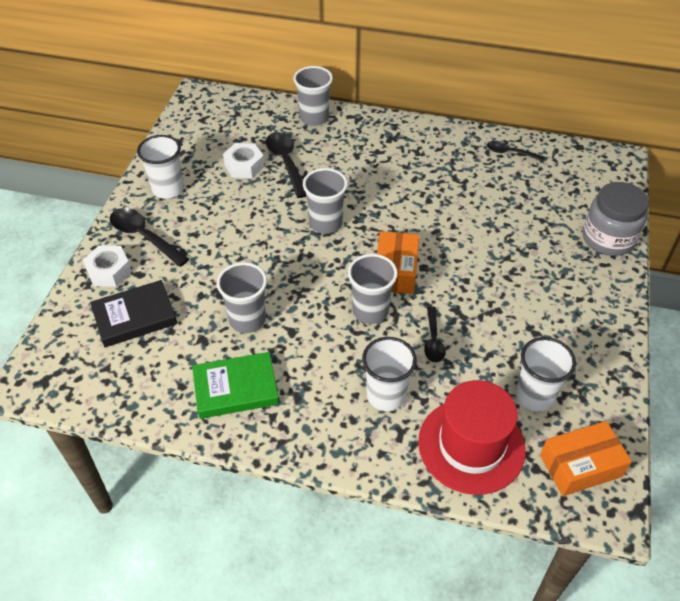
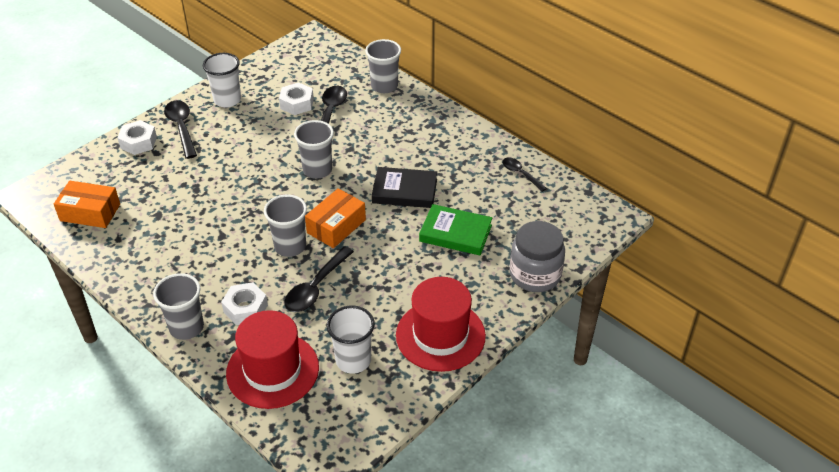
camera: 30 degrees right, 5 degrees down
(135, 317) = (128, 180): black book -> black book (404, 191)
(236, 388) = (150, 256): green book -> green book (455, 233)
(247, 320) = (199, 214): grey cup -> grey cup (186, 327)
(386, 395) = (245, 308): white cup -> white nut
(433, 340) = (316, 287): black spoon -> black spoon, size x1.60
(580, 466) = (338, 423): orange box -> orange box (90, 212)
(586, 332) = (440, 335): none -> red hat

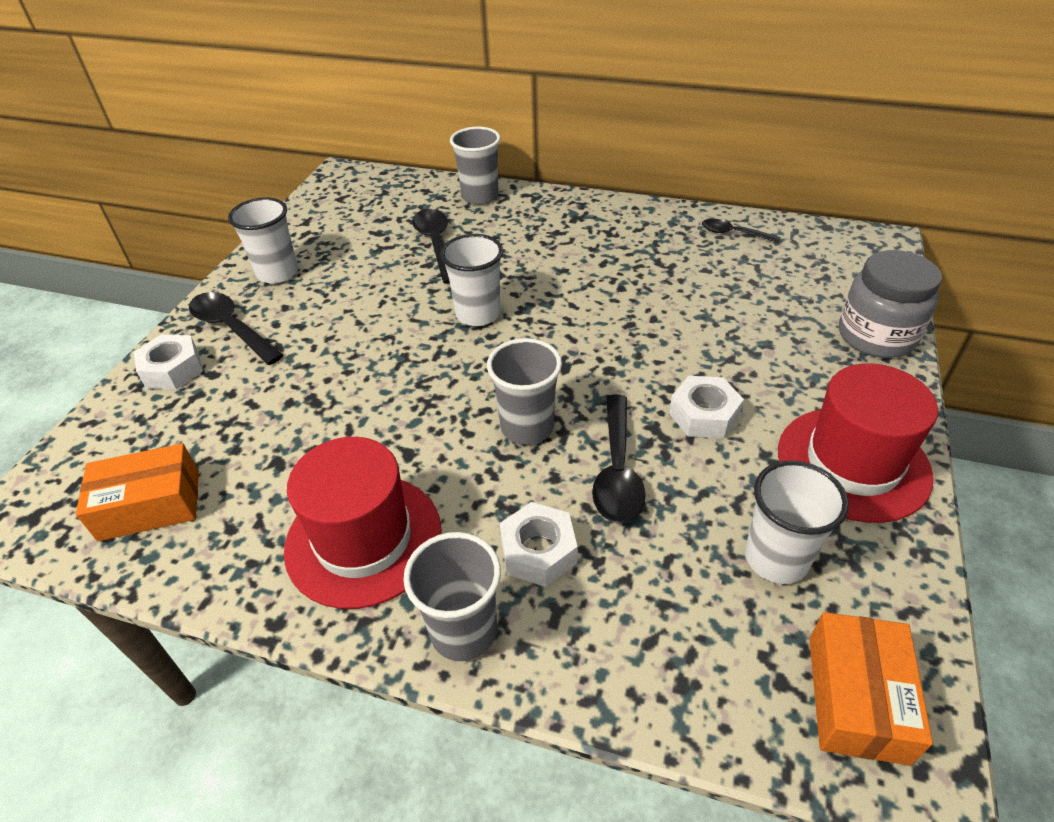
camera: 25 degrees left, 0 degrees up
(272, 370) = (671, 638): red hat -> red hat (363, 539)
(297, 103) = (381, 247): white nut -> white nut (703, 415)
(317, 170) = (478, 314): grey cup -> white cup
(336, 226) = (569, 374): orange box -> orange box (857, 698)
(404, 191) = (617, 299): black book -> none
(455, 233) = (730, 324): green book -> none

